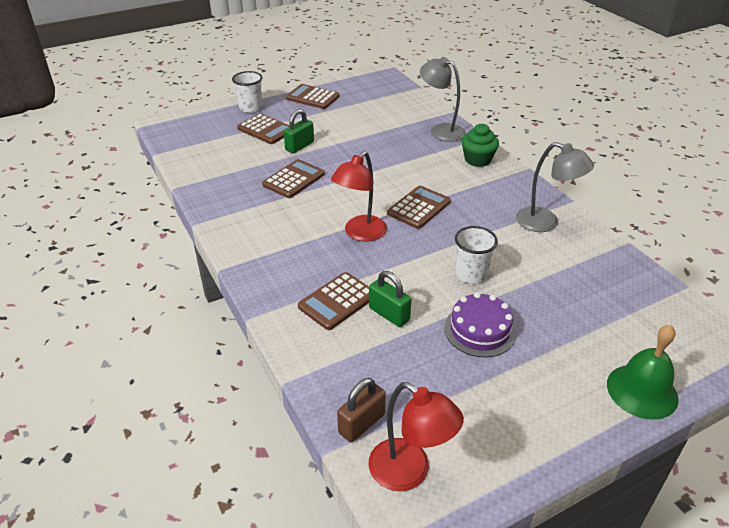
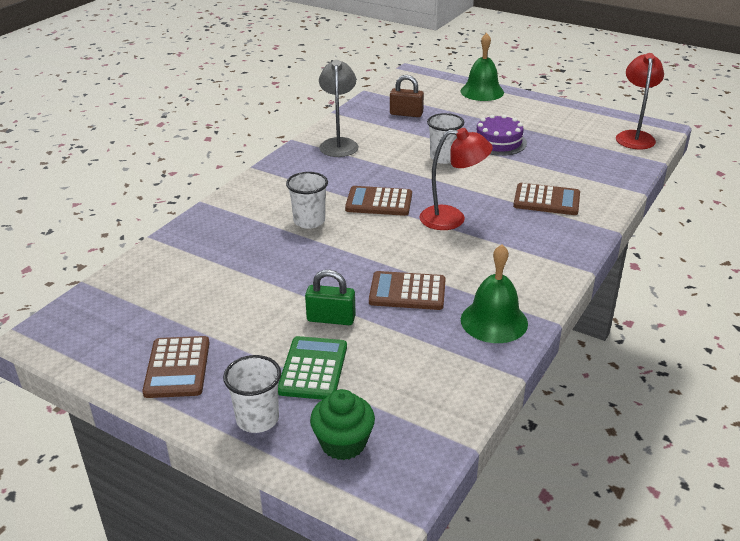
camera: 120 degrees left, 5 degrees down
(227, 199) = (494, 321): none -> green bell
(265, 130) = (313, 369): brown calculator -> green calculator
(361, 423) = (629, 158): brown padlock -> brown padlock (406, 114)
(389, 314) = (529, 176): green padlock -> none
(418, 169) = (309, 221): none -> white cup
(441, 131) = (208, 231): grey lamp -> none
(477, 160) = (258, 194): green cupcake -> green cupcake (343, 443)

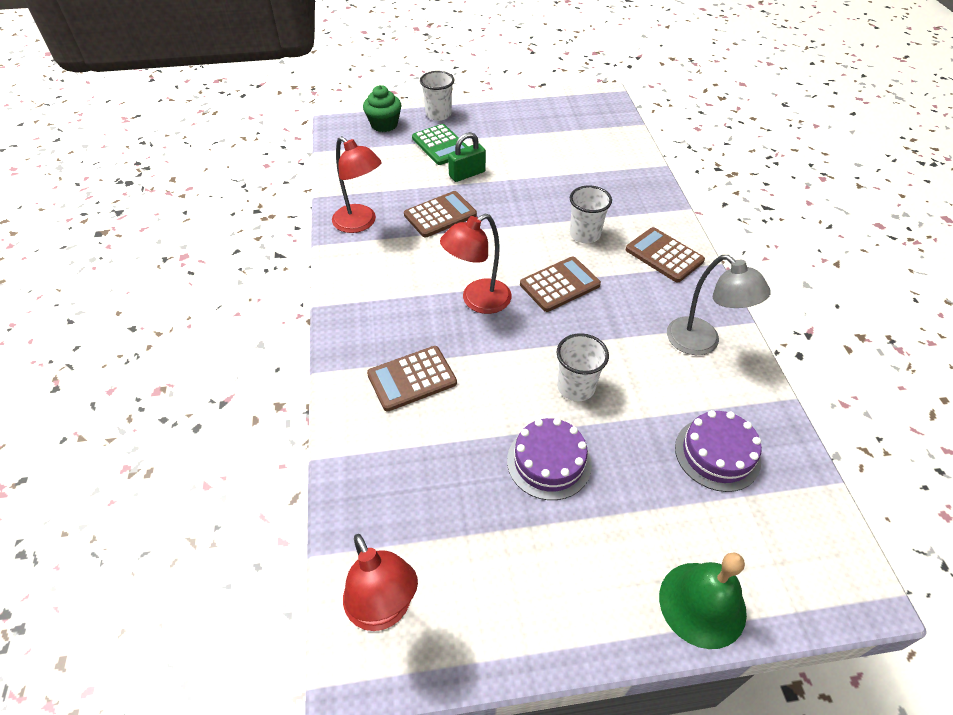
camera: 140 degrees right, 15 degrees up
(177, 368) = (511, 114): brown calculator -> brown calculator (664, 255)
(406, 114) = (717, 454): brown padlock -> purple cake
(494, 321) = (360, 223): green bell -> red lamp

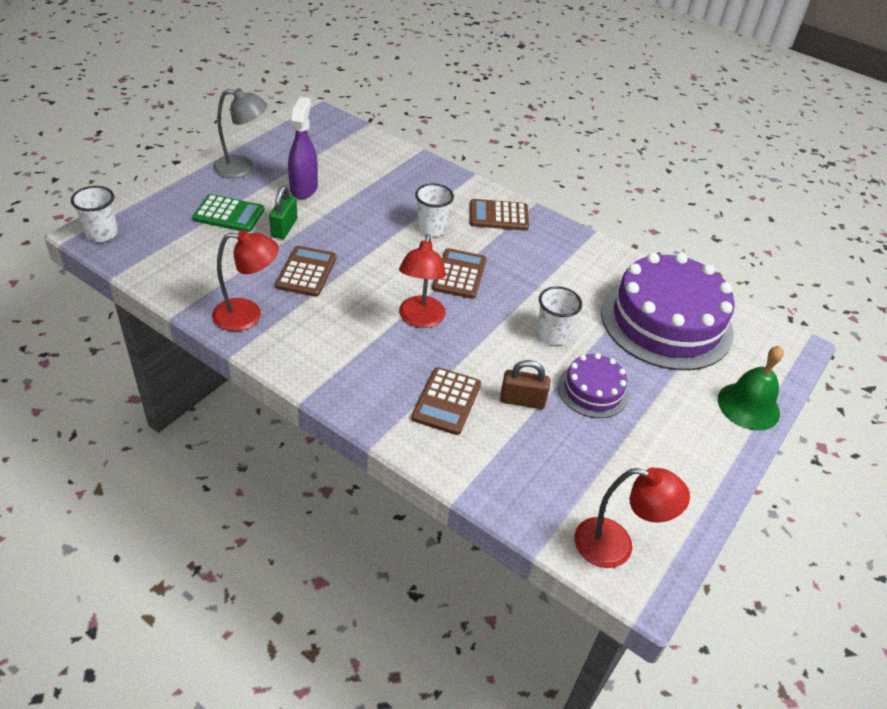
camera: 50 degrees left, 5 degrees down
(384, 124) = (148, 220): green cupcake -> none
(438, 114) = (189, 188): white cup -> white cup (102, 234)
(473, 423) = (522, 400): none -> brown padlock
(520, 151) = (304, 188): none -> purple spray bottle
(701, 343) = (585, 261): grey lamp -> grey lamp (242, 168)
(717, 454) = (666, 322): purple cake -> purple cake, size x2.04

